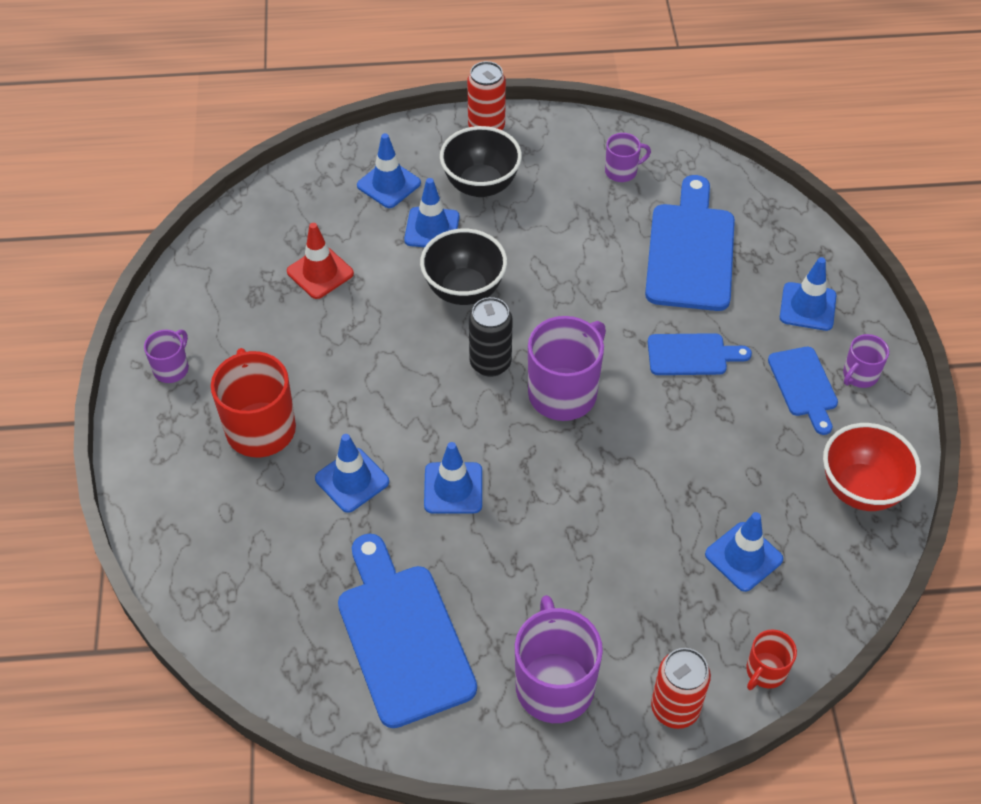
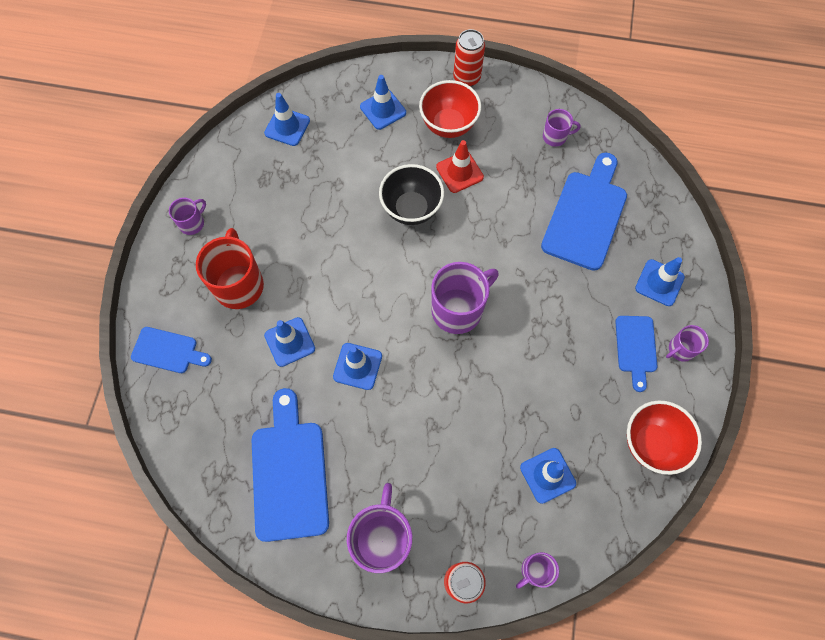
camera: 15 degrees right, 15 degrees up
(320, 273) = (314, 171): red traffic cone -> red traffic cone (459, 172)
(432, 228) = (403, 153): blue traffic cone -> blue traffic cone (287, 127)
(481, 185) = (448, 125): black bowl -> red bowl
(490, 363) = (413, 273): black can -> none
(691, 355) = (560, 302): blue cutting board -> blue cutting board (168, 351)
(765, 671) = (535, 570): red mug -> purple mug

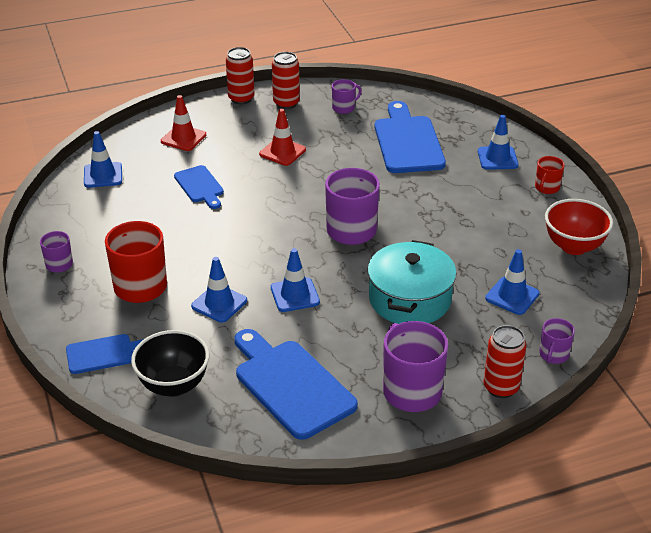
camera: 30 degrees left, 30 degrees down
(383, 110) = (183, 138): blue traffic cone -> red traffic cone
(411, 209) = (260, 186): black bowl -> black bowl (173, 385)
(448, 125) = (249, 129): red bowl -> none
(453, 427) = (410, 299): none -> turquoise pot
(504, 104) = (286, 103): none -> red can
(635, 347) = (513, 199): blue cutting board -> blue cutting board (200, 186)
(680, 349) = (546, 188): purple mug -> red mug

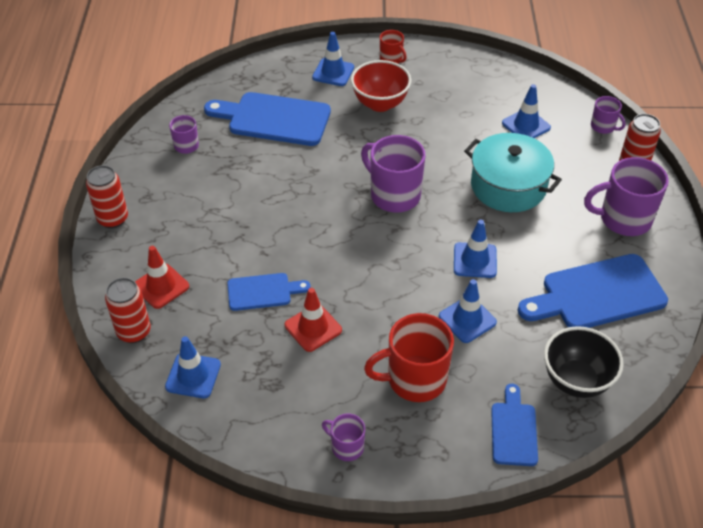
camera: 70 degrees left, 10 degrees up
(282, 152) = (238, 211): red traffic cone -> red traffic cone (313, 328)
(286, 103) = (148, 185): red can -> red can (134, 332)
(573, 246) = (476, 72): red bowl -> red bowl (380, 104)

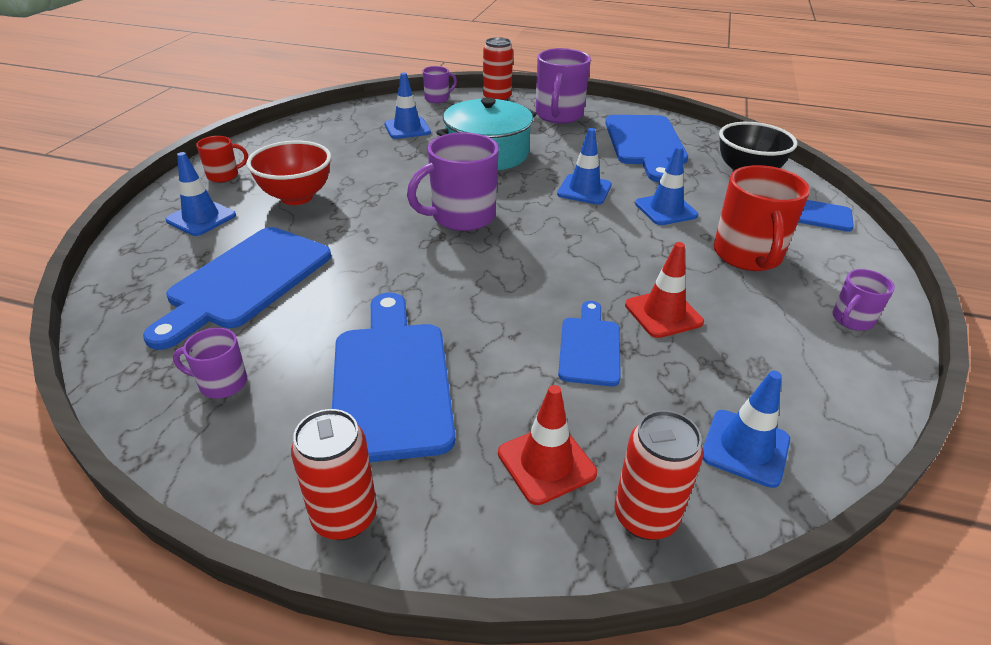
camera: 75 degrees left, 10 degrees down
(206, 208) = (391, 381): none -> blue cutting board

